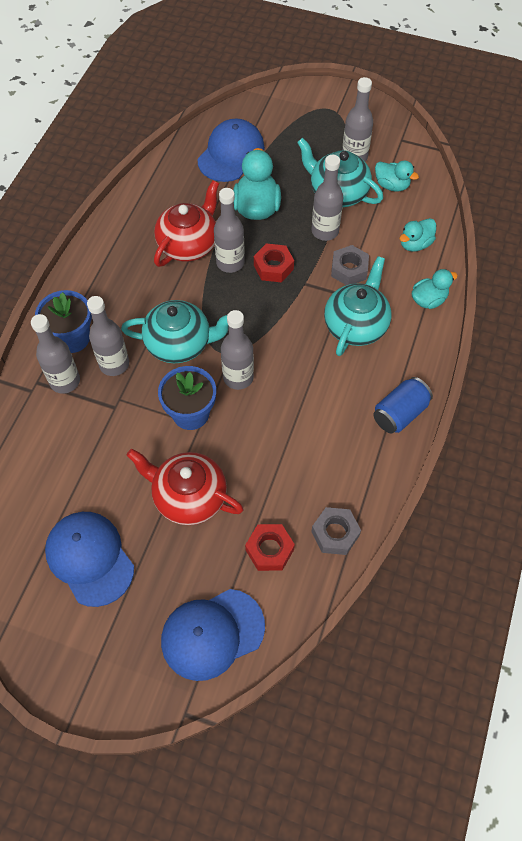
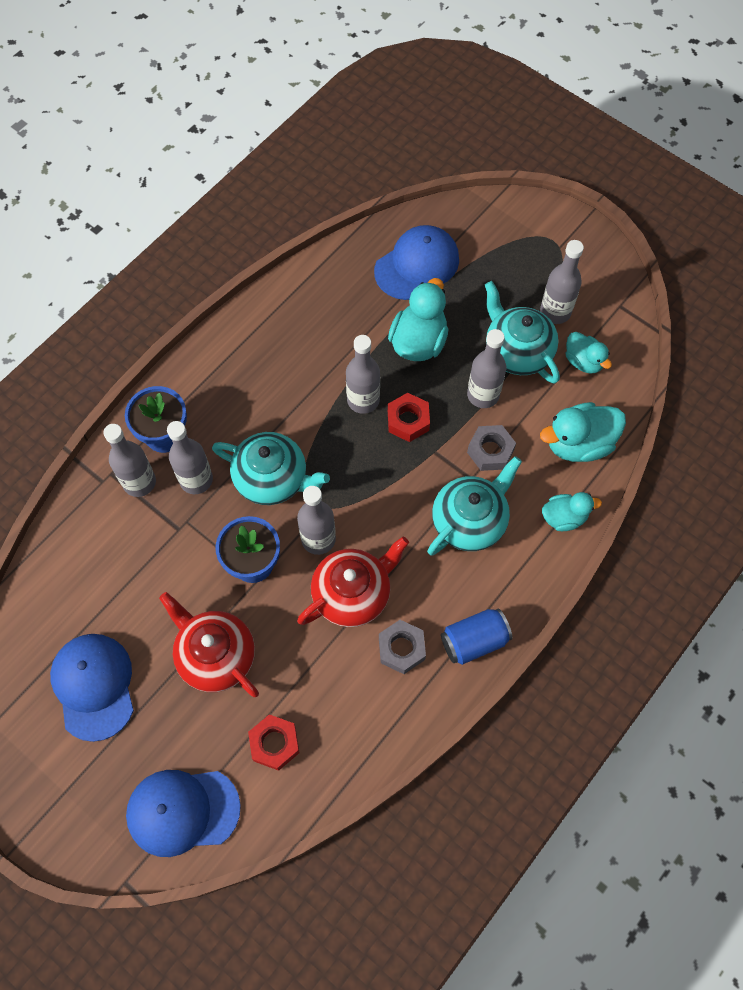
camera: 20 degrees right, 5 degrees up
(189, 244) = (327, 363): red teapot -> red teapot (353, 593)
(335, 533) = (348, 751): grey nut -> grey nut (401, 649)
(415, 244) = (578, 444): turquoise duck -> turquoise duck, size x1.61

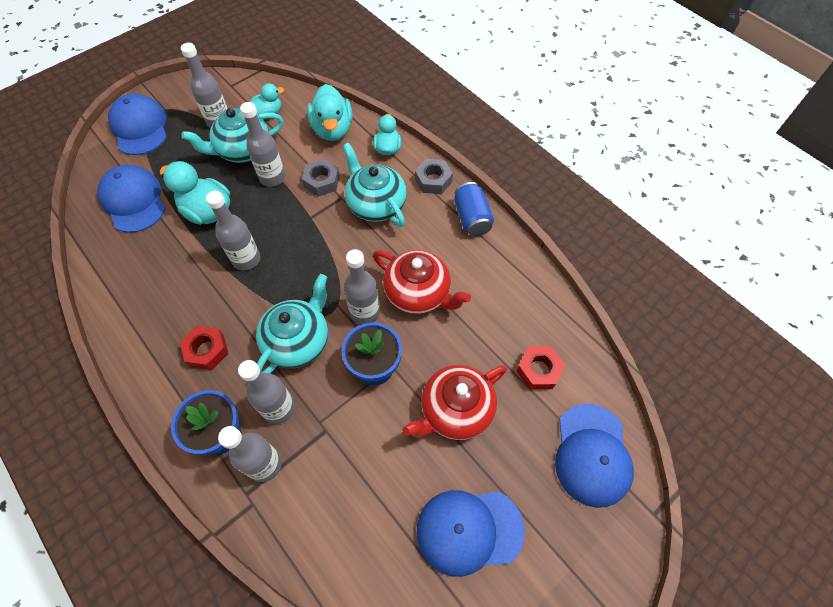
camera: 80 degrees left, 5 degrees down
(353, 593) = (418, 293): red teapot -> red teapot turned 150 degrees clockwise
(401, 649) = (471, 266): grey nut -> grey nut (433, 180)
(408, 421) = (277, 230): red nut -> red nut (207, 350)
(523, 233) = (140, 127): none -> blue cap

